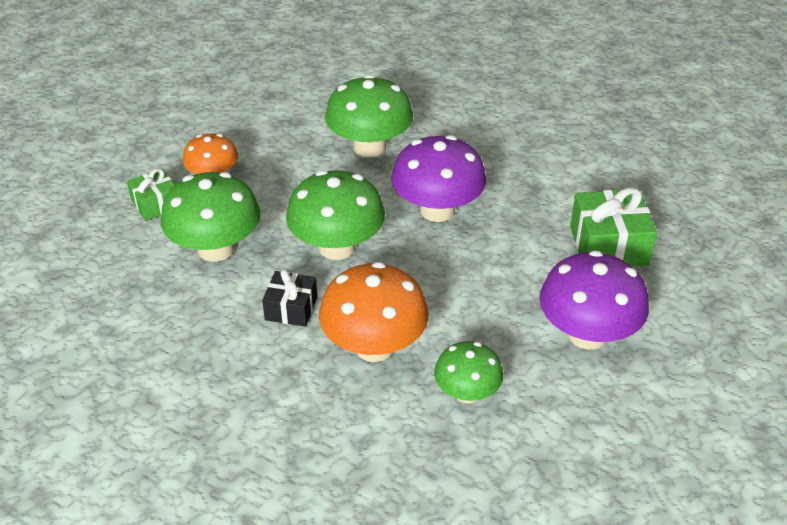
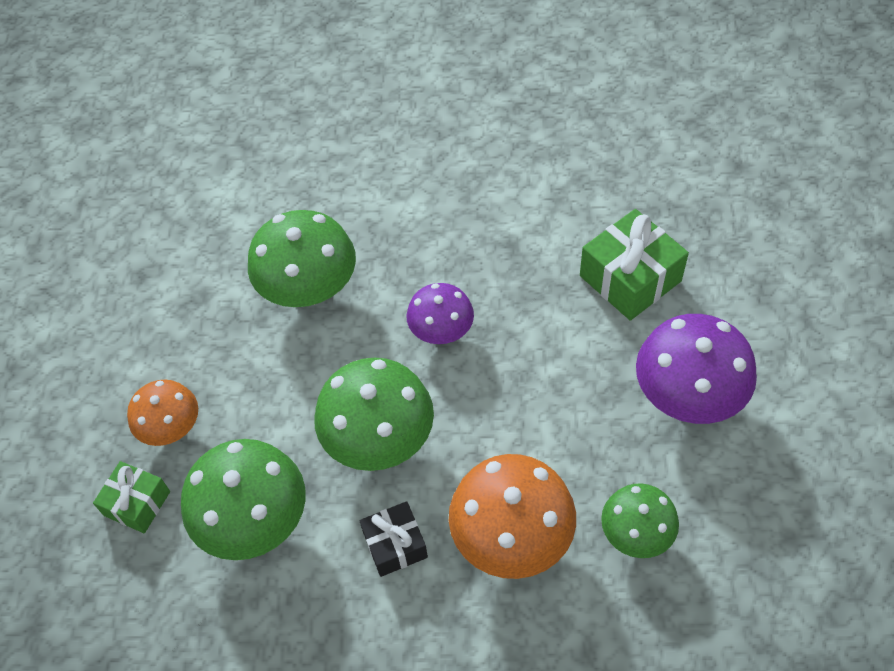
camera: 30 degrees left, 15 degrees up
(437, 210) = (441, 331): purple mushroom -> purple mushroom, size x0.61

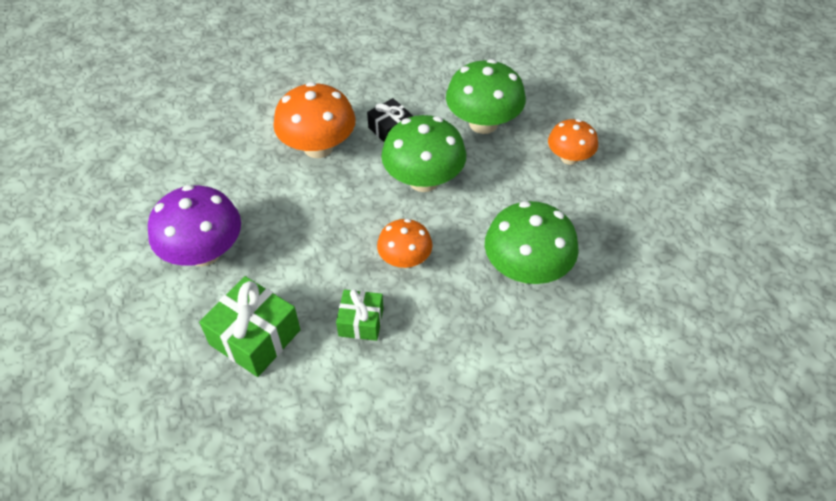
camera: 160 degrees right, 5 degrees down
(137, 503) = (562, 117): green gift -> green gift (361, 322)
(441, 331) = (405, 259): purple mushroom -> orange mushroom
(636, 533) = (238, 164): green mushroom -> none

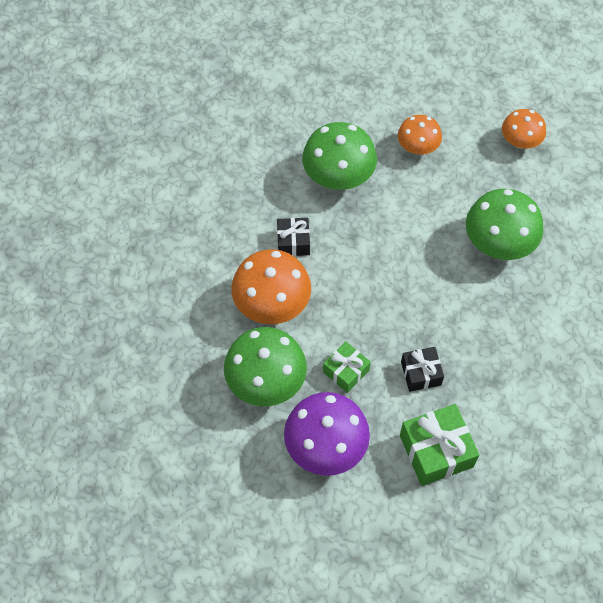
camera: 55 degrees left, 10 degrees up
(330, 282) = (421, 373): none -> black gift
(361, 322) = (471, 373): green gift -> green gift (346, 371)
(405, 259) = (434, 312): orange mushroom -> orange mushroom (520, 141)
(423, 180) = (366, 253): green mushroom -> green mushroom (266, 381)

